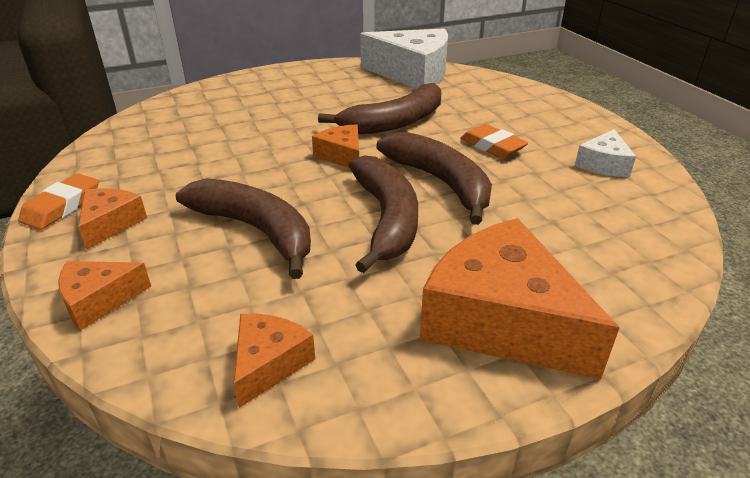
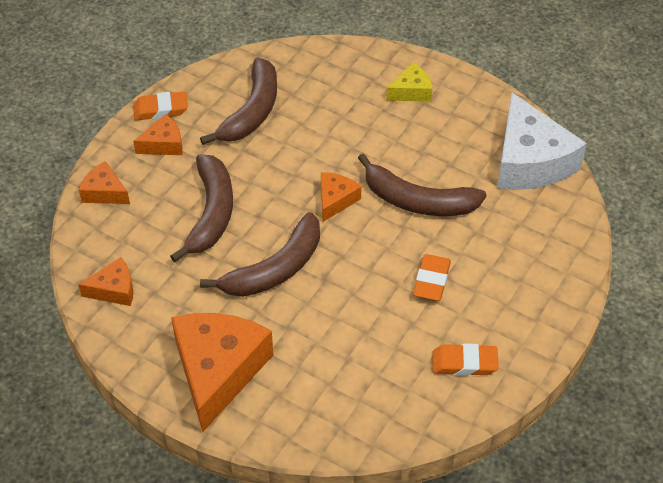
camera: 55 degrees right, 15 degrees up
(276, 86) = (411, 91): none -> yellow cheese
(441, 182) = (346, 275): brown banana -> brown banana (252, 111)
(604, 164) = (464, 363): white cheese -> orange eraser

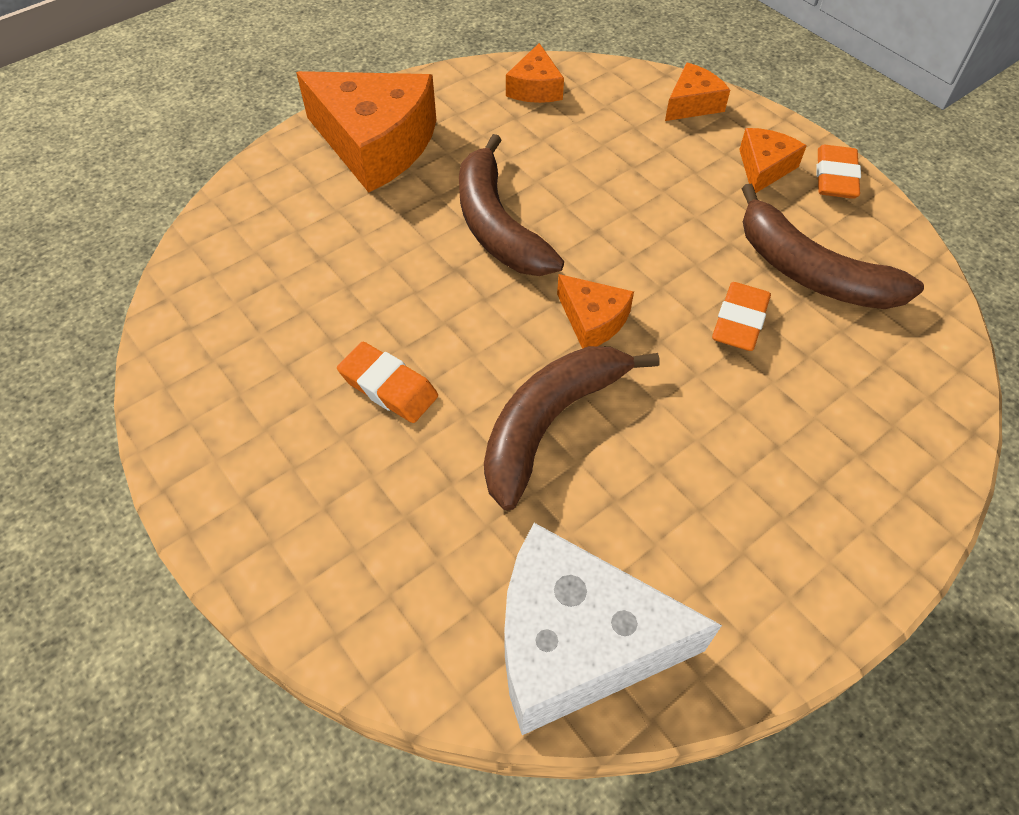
camera: 110 degrees right, 5 degrees up
(164, 144) = (764, 168): orange cheese -> orange cheese turned 150 degrees counterclockwise
(211, 213) = (620, 187): brown banana -> none
(411, 91) = (817, 505): yellow cheese -> none
(464, 363) = (232, 376): orange eraser -> orange eraser (739, 321)

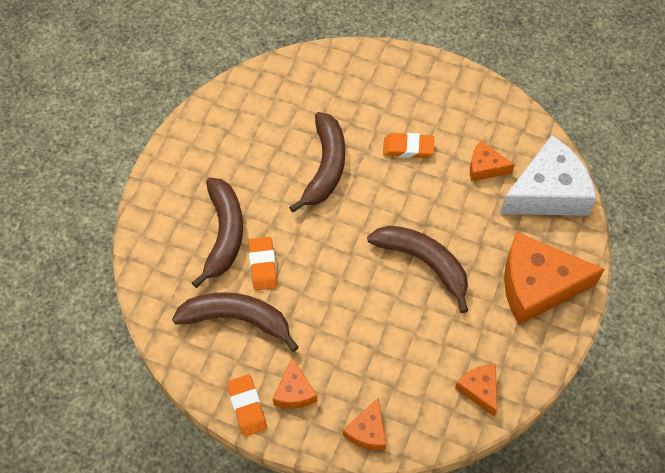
camera: 150 degrees right, 5 degrees up
(576, 643) = (265, 91): white cheese -> white cheese (548, 192)
(593, 320) = (337, 229): orange cheese -> orange cheese (485, 167)
(785, 395) = (224, 234): none -> brown banana

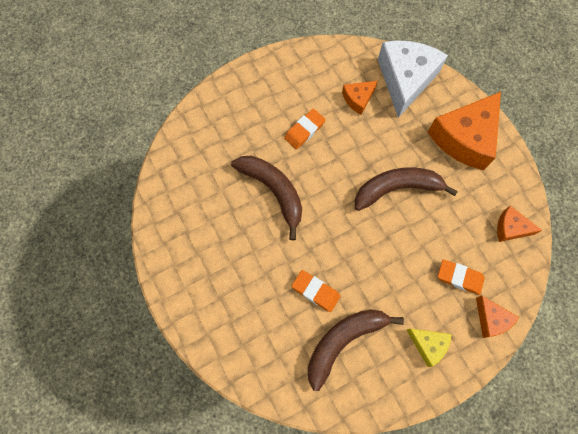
camera: 50 degrees left, 10 degrees up
(224, 234) = (268, 298): brown banana -> none
(247, 407) = (416, 386): orange eraser -> orange eraser (459, 278)
(294, 392) = (428, 345): orange cheese -> yellow cheese

